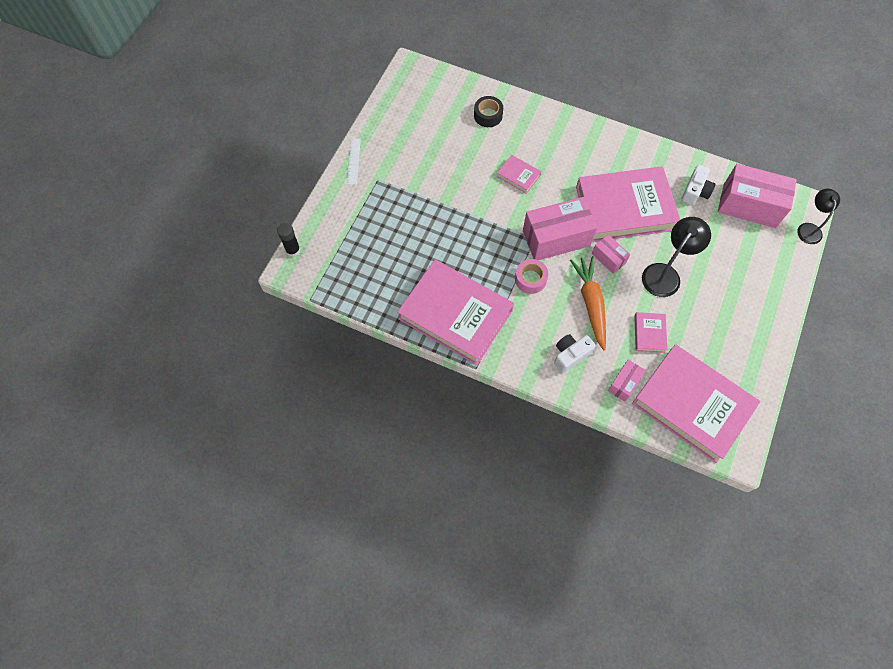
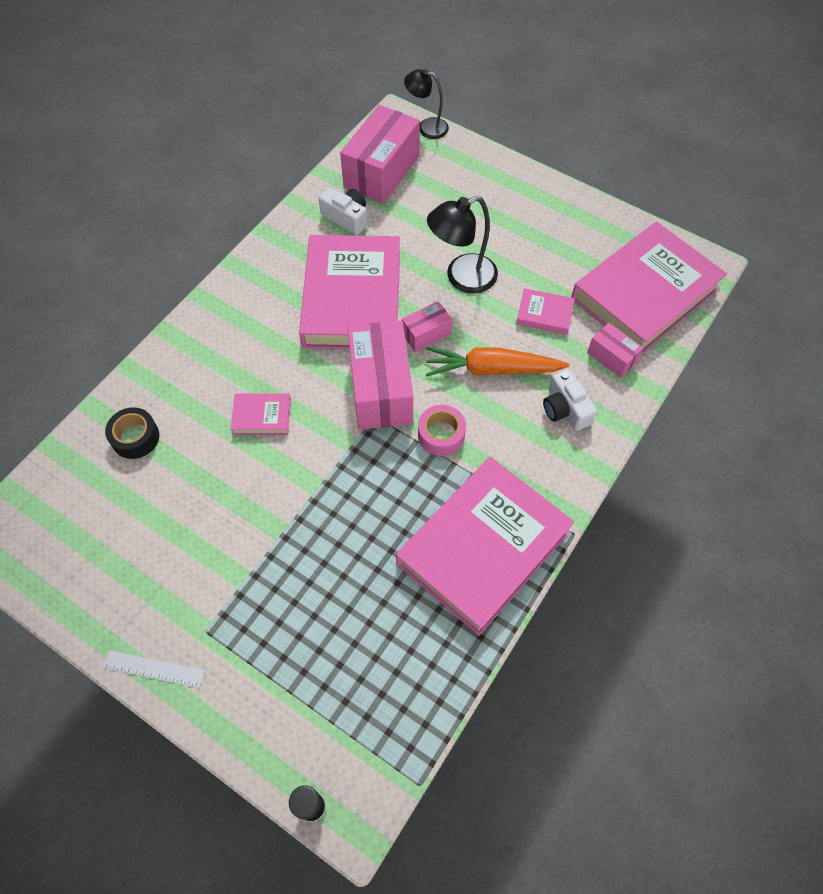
camera: 80 degrees left, 5 degrees down
(518, 176) = (262, 416): pink book -> pink book turned 45 degrees clockwise
(665, 274) = (461, 278): black lamp -> black lamp turned 75 degrees counterclockwise

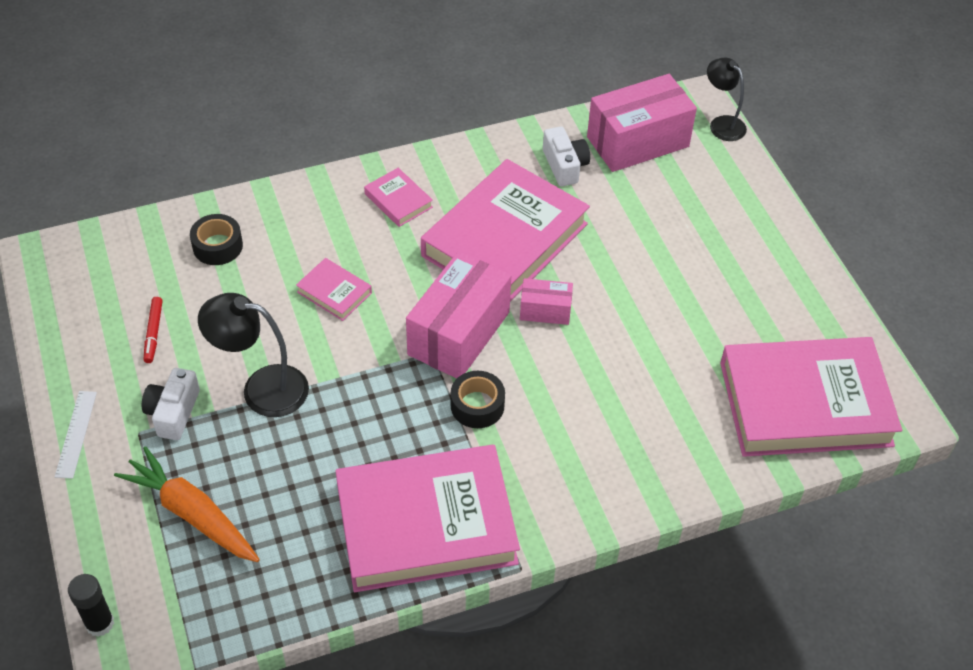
camera: 35 degrees right, 10 degrees down
(145, 542) = (153, 333): none -> red marker
(153, 669) = (76, 434): white ruler -> white ruler turned 45 degrees clockwise
(441, 435) = (477, 405): pink tape -> black tape
(461, 278) = (627, 281): black lamp -> black lamp (262, 388)
(492, 369) = (579, 379): orange carrot -> orange carrot (192, 514)
(544, 314) = (679, 361): pink book -> pink book (398, 200)
(565, 409) = (618, 457): white camera -> white camera (173, 412)
(611, 357) = (711, 441): pink box -> none

